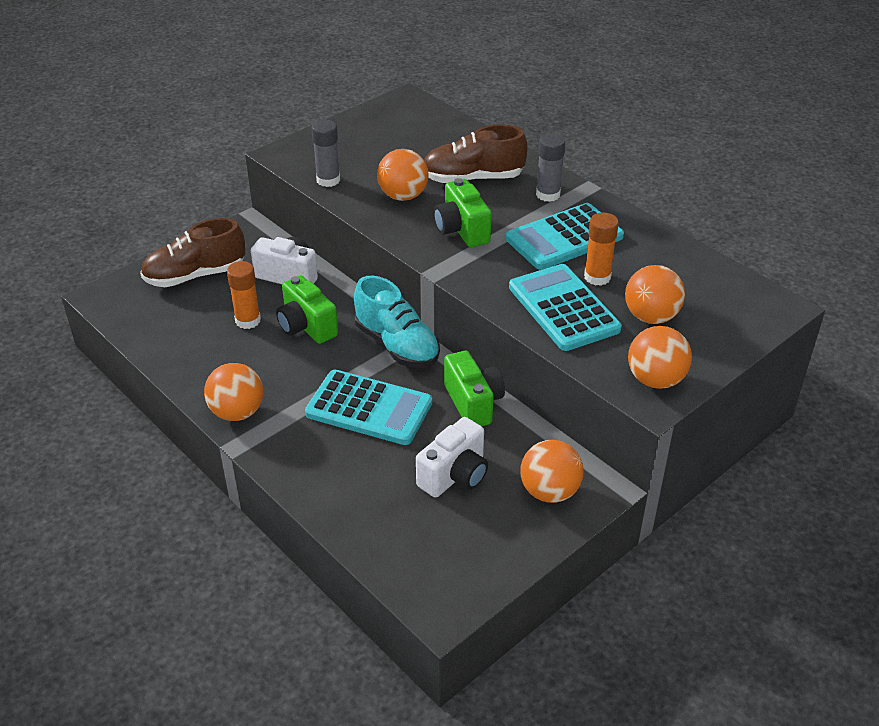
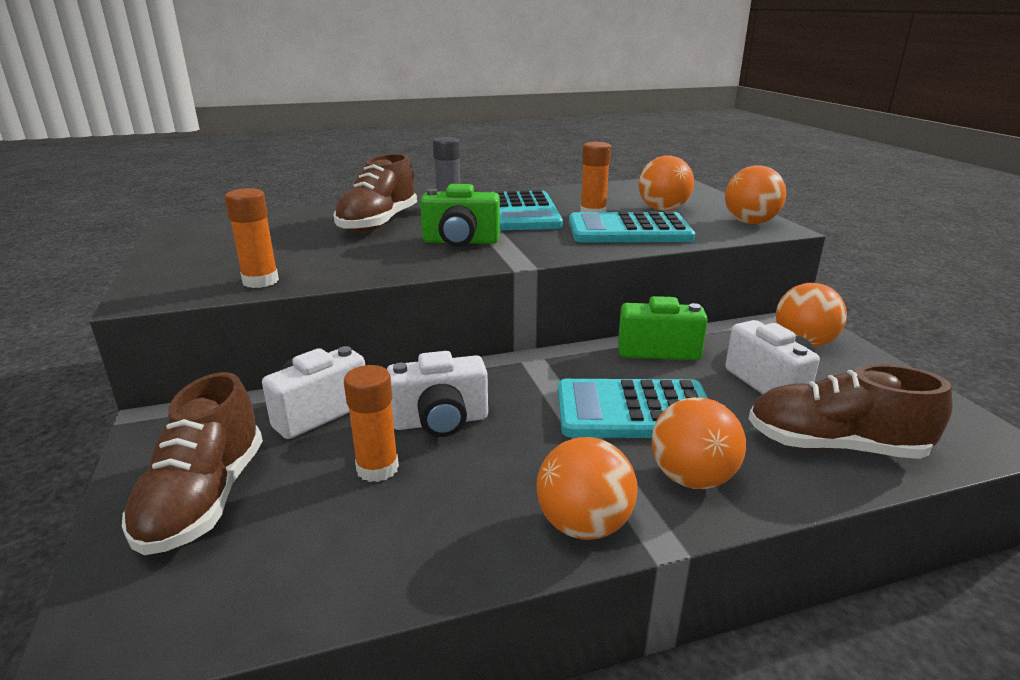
camera: 65 degrees left, 15 degrees down
(306, 326) = (440, 421): green camera -> white camera
(328, 180) = (260, 281): grey glue stick -> orange glue stick
(369, 408) = (634, 411): turquoise calculator -> turquoise calculator turned 135 degrees counterclockwise
(379, 515) = (834, 446): none -> brown shoe
(397, 345) = (531, 369): turquoise shoe -> none
(403, 196) = (360, 253): orange ball -> orange ball (692, 478)

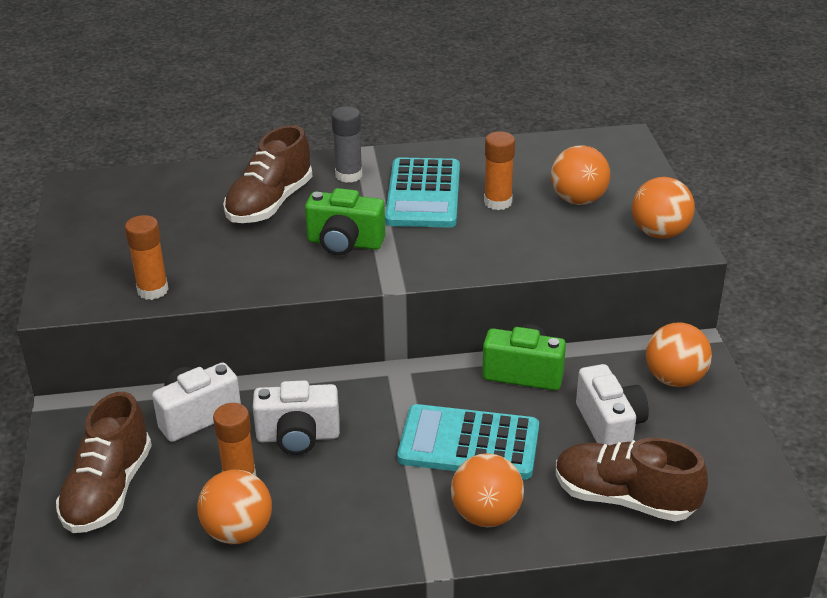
camera: 10 degrees right, 10 degrees up
(583, 525) = (384, 545): orange ball -> orange ball (238, 531)
(629, 230) = (522, 237): turquoise calculator -> none

